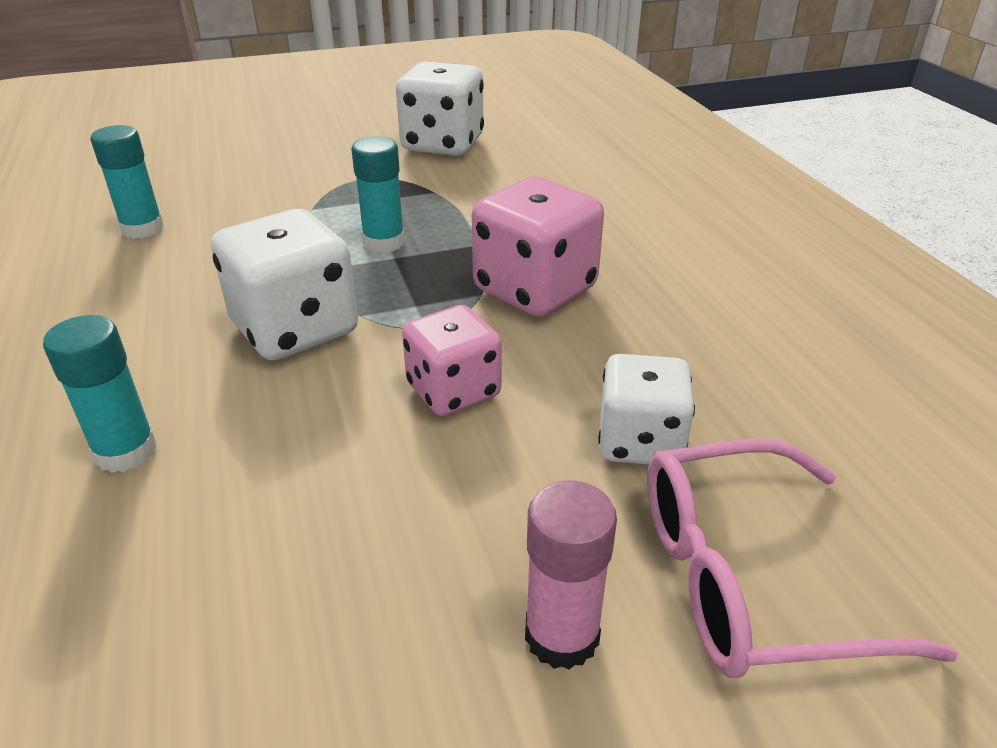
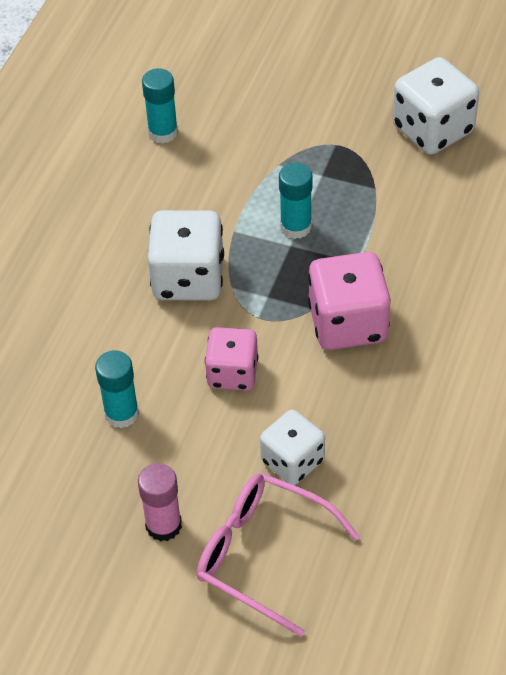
camera: 40 degrees right, 15 degrees up
(126, 451) = (58, 320): turquoise glue stick -> turquoise glue stick (121, 414)

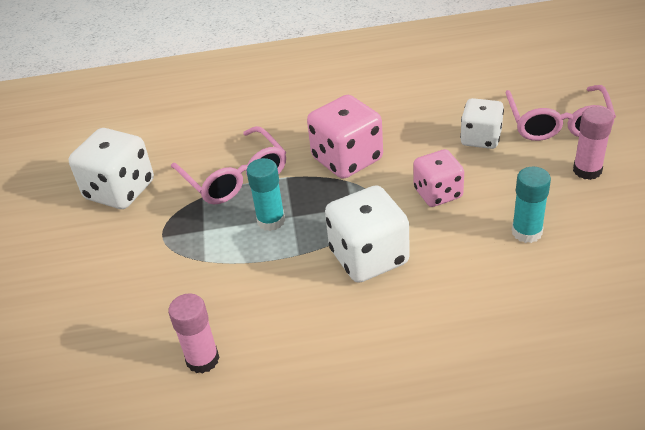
camera: 115 degrees left, 10 degrees down
(163, 132) = (202, 359): turquoise glue stick -> pink glue stick
(387, 221) = (235, 177): none -> pink glasses

